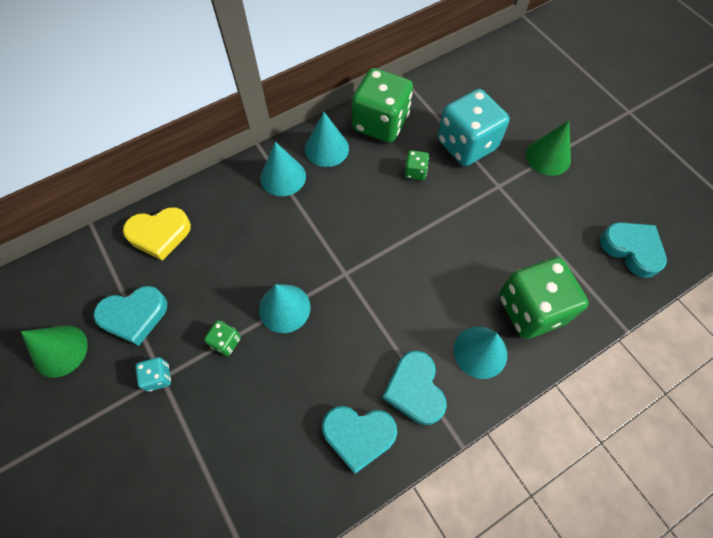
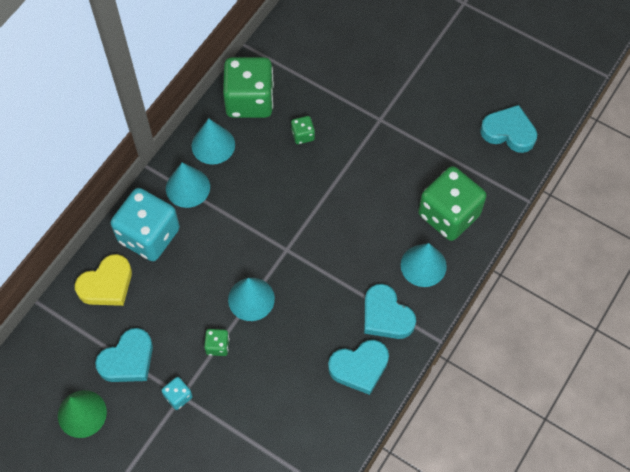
camera: 25 degrees left, 0 degrees up
(466, 144) = (336, 91): turquoise dice -> turquoise dice (149, 235)
(548, 157) = (411, 75): green cone -> none

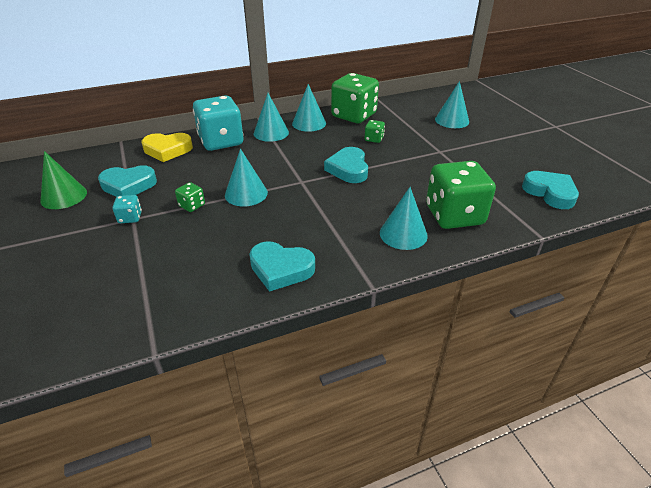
camera: 35 degrees right, 25 degrees down
(358, 50) = (452, 120): none -> turquoise cone
(386, 316) = (339, 248): turquoise heart -> turquoise heart (348, 169)

